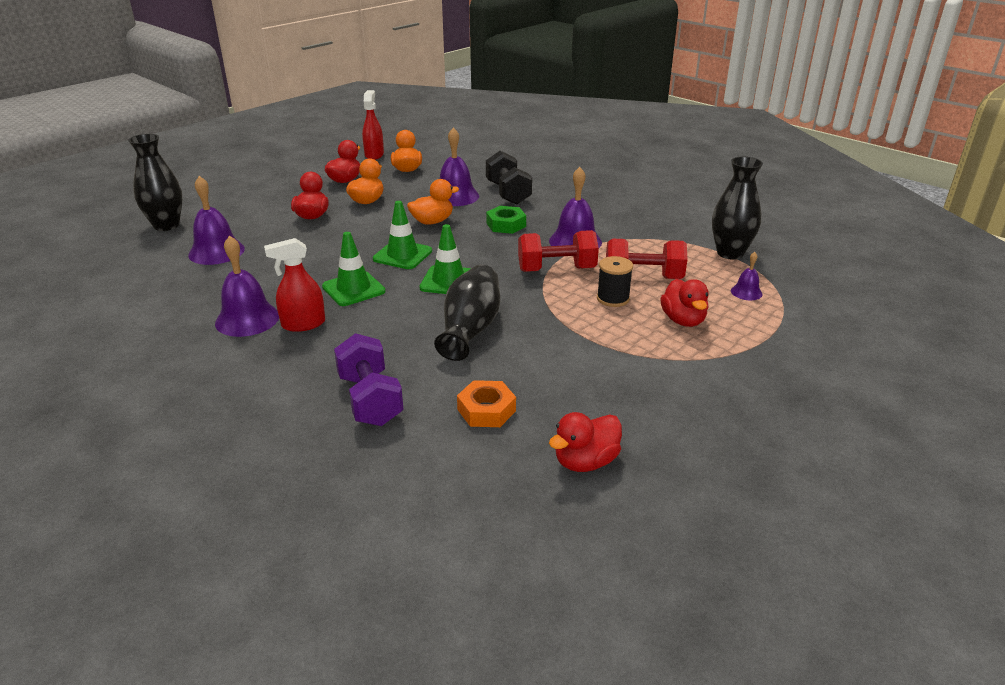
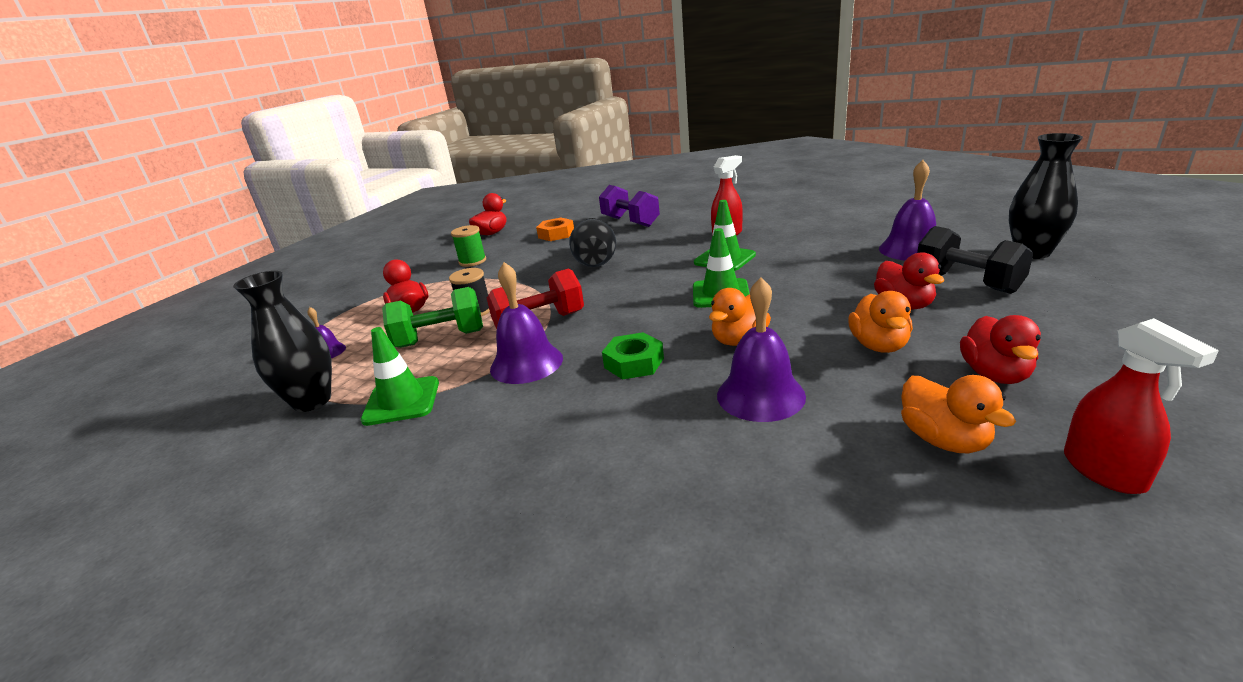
camera: 165 degrees right, 5 degrees down
(247, 319) = (773, 226): purple bell -> none
(448, 281) = (645, 285): green traffic cone -> green traffic cone (402, 401)
(508, 193) = (677, 430): black dumbbell -> black dumbbell (967, 282)
(618, 386) = (472, 261): none -> green spool
(643, 277) = (440, 339): red dumbbell -> green dumbbell

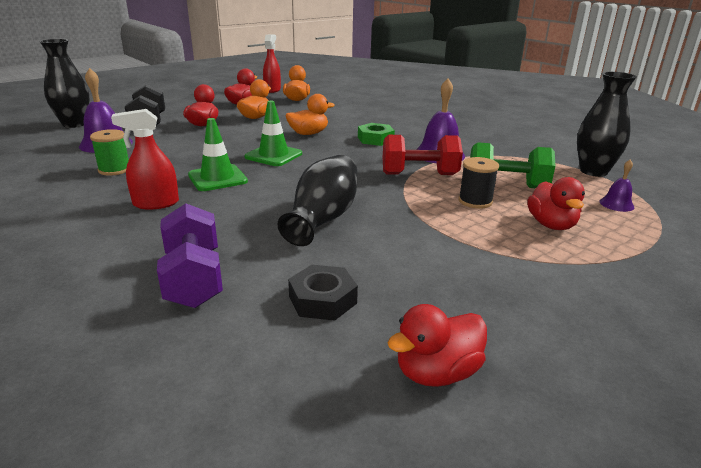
camera: 160 degrees left, 0 degrees up
(402, 401) = (523, 156): green traffic cone -> none
(472, 261) = (480, 285): green spool -> green spool (114, 169)
(556, 234) = (322, 300): orange nut -> black nut
(760, 395) = (334, 118): purple bell -> none

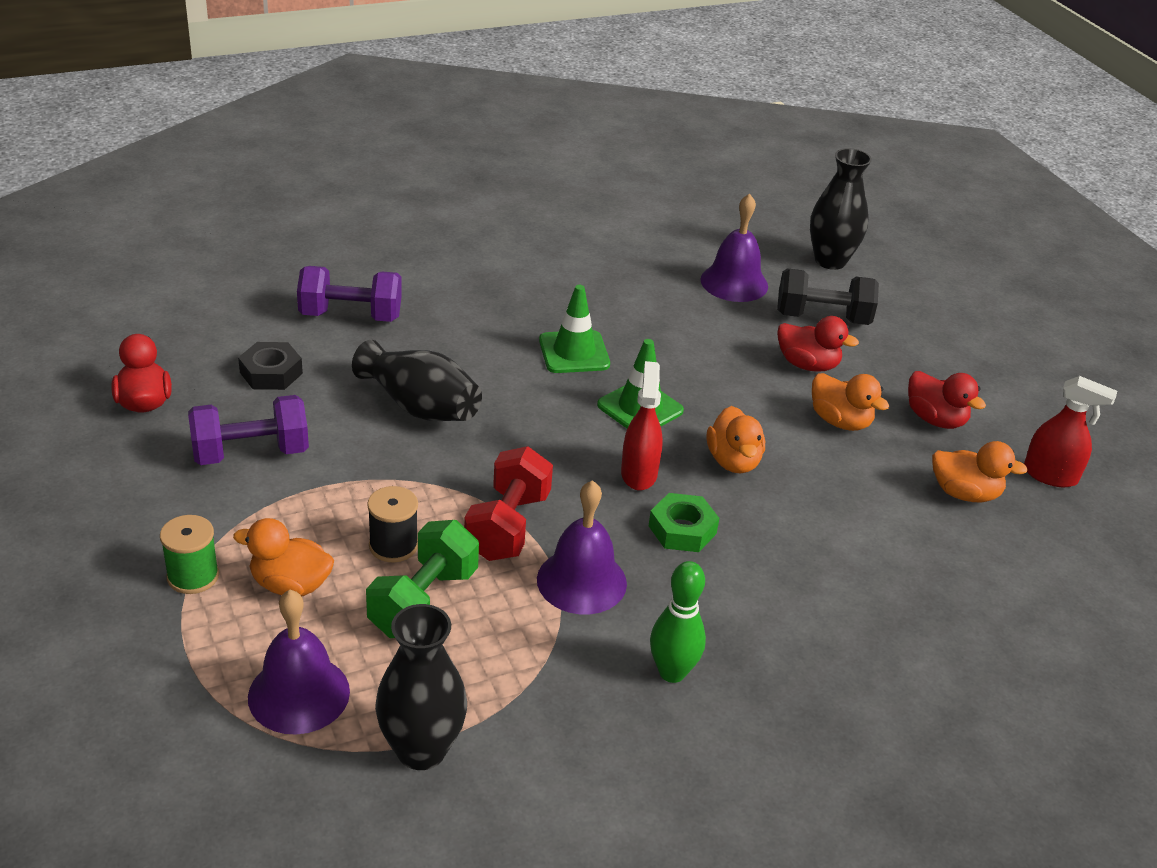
camera: 105 degrees right, 10 degrees up
(114, 169) = (634, 286): green spool -> green spool (193, 576)
(155, 203) = (519, 307): red spray bottle -> red spray bottle (639, 473)
(446, 276) = (251, 453): none -> purple dumbbell
(472, 134) = (672, 672): none -> green bowling pin
(551, 225) = (290, 585): red duck -> orange duck
(616, 204) = (299, 694): purple bell -> purple bell, size x1.92

